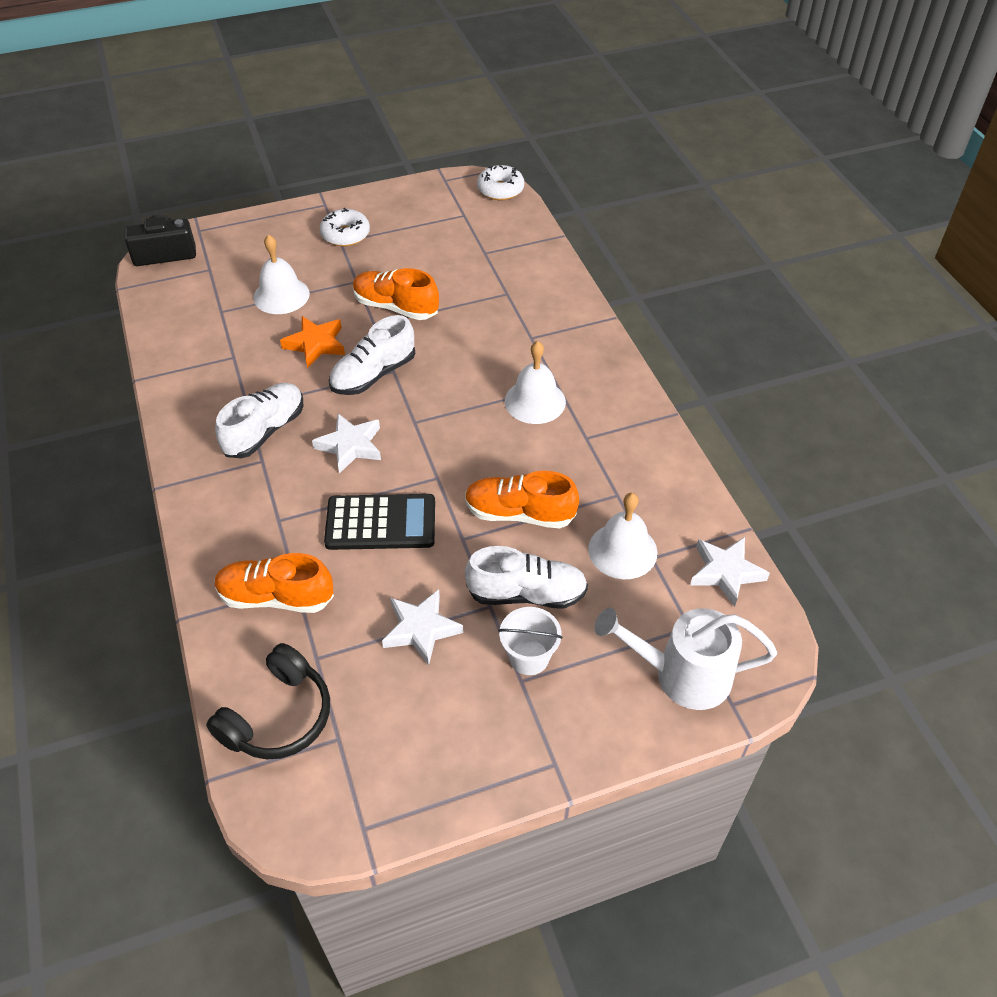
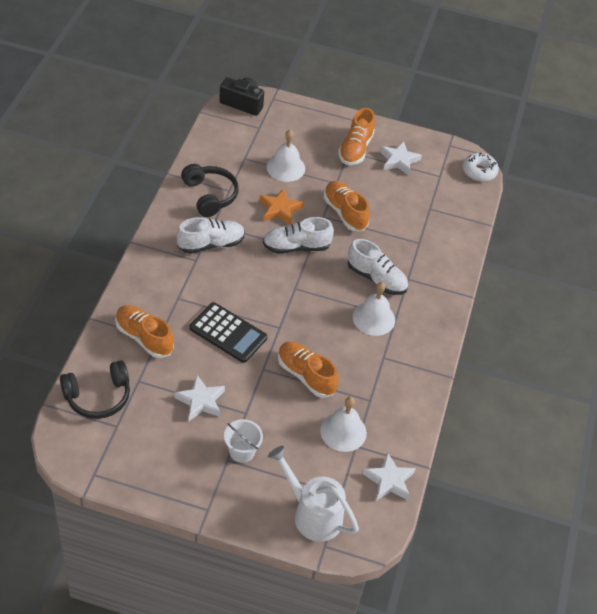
camera: 30 degrees right, 0 degrees up
(214, 376) = (210, 195): none -> black headphones
(345, 235) = (355, 149): white donut -> orange shoe
(350, 446) = (248, 280): white star -> white star (399, 160)
(526, 593) = (270, 419): white shoe -> white shoe (376, 278)

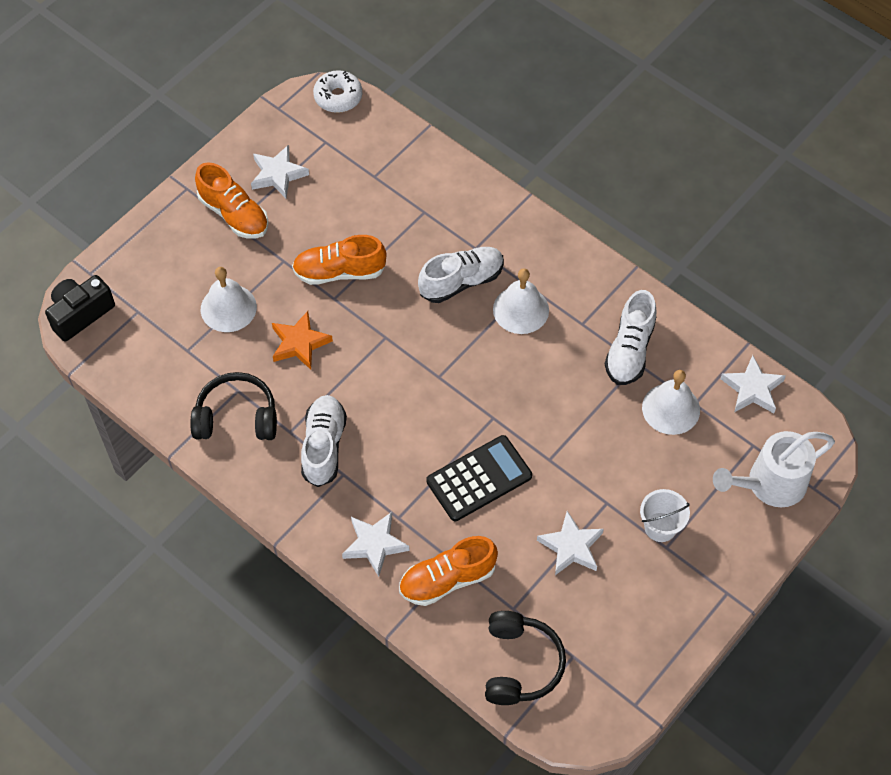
camera: 60 degrees left, 10 degrees up
(152, 291) = (374, 544): none -> white star
(296, 247) = (372, 349): white shoe -> white shoe (629, 350)
(306, 375) = (577, 416): orange shoe -> none

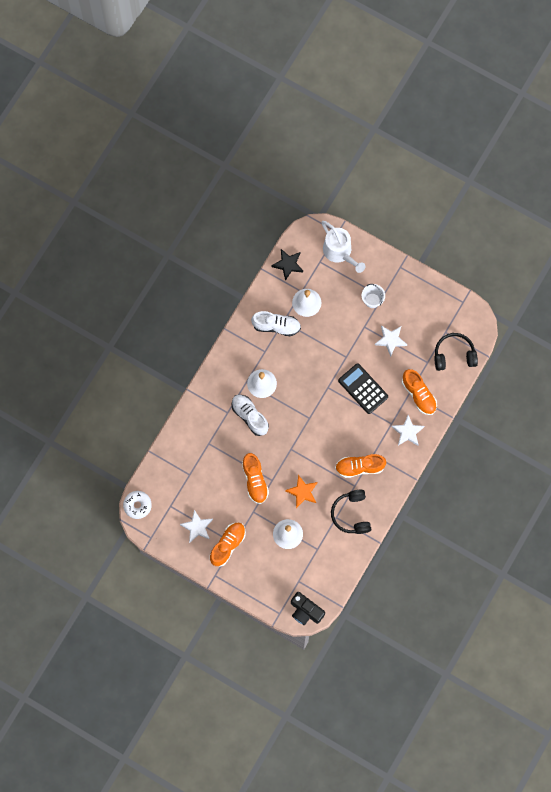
camera: 100 degrees left, 15 degrees up
(323, 446) = (359, 467): white shoe -> orange shoe
(752, 389) = (288, 264): white star -> black star

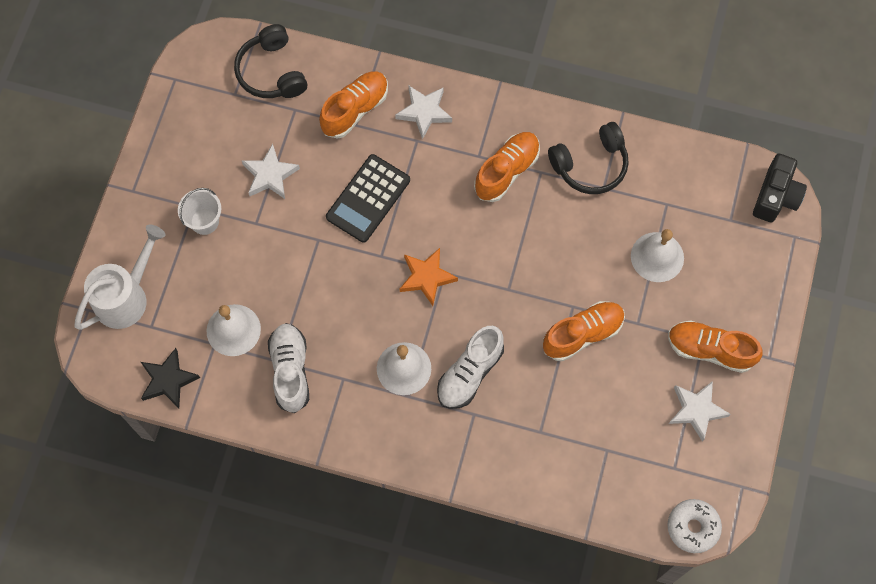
camera: 105 degrees left, 5 degrees down
(302, 492) = (577, 251): orange star -> orange star (426, 277)
(359, 467) = (506, 171): orange shoe -> orange shoe turned 120 degrees counterclockwise

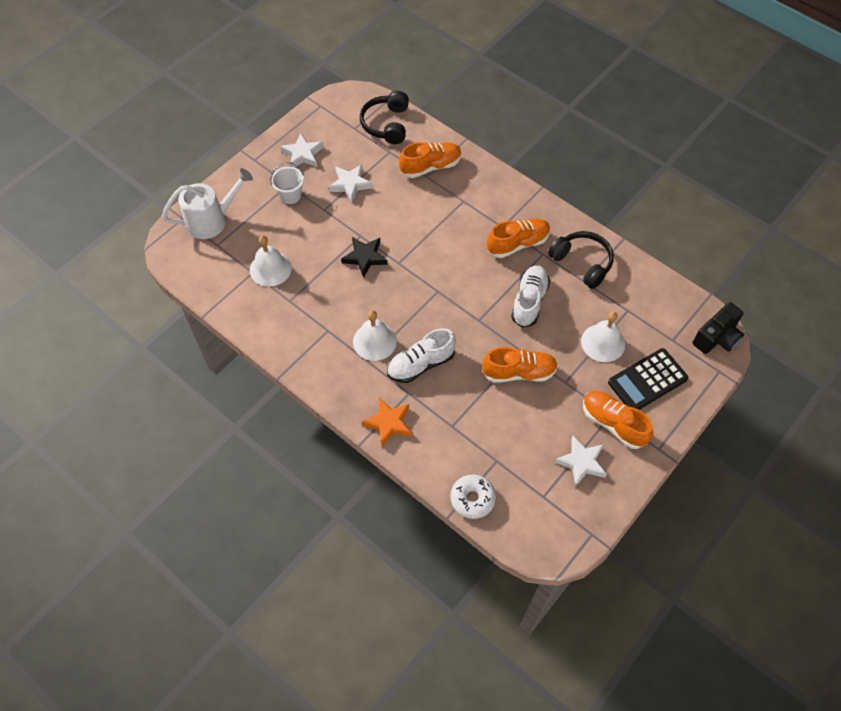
camera: 25 degrees right, 10 degrees down
(168, 380) = (208, 282): black star -> black star (365, 257)
(290, 371) = (294, 310): white shoe -> white shoe (529, 301)
(368, 198) = (409, 223): black calculator -> black calculator (647, 380)
(424, 112) = (478, 185): white star -> white star (303, 154)
(426, 277) = (423, 289): orange star -> orange star (388, 423)
(590, 165) = (582, 263): black headphones -> black headphones turned 135 degrees counterclockwise
(693, 527) = (537, 547): white donut -> white donut (472, 499)

